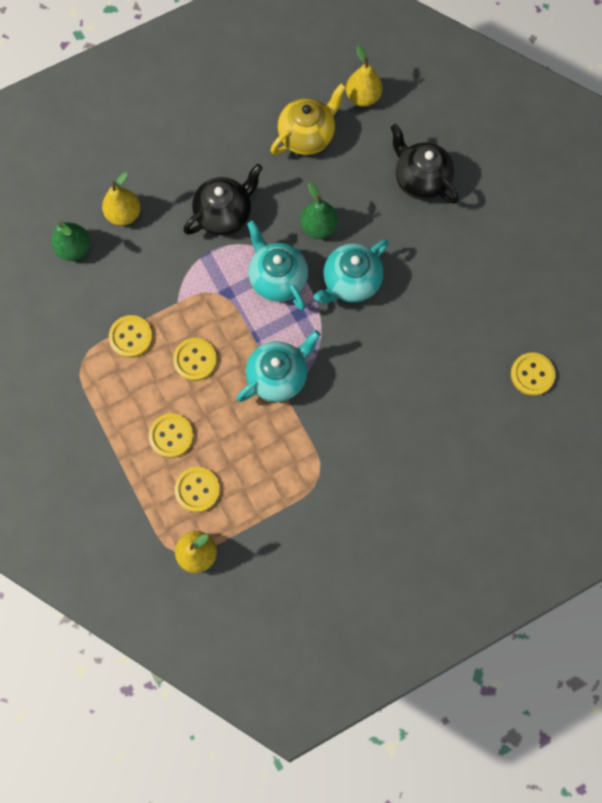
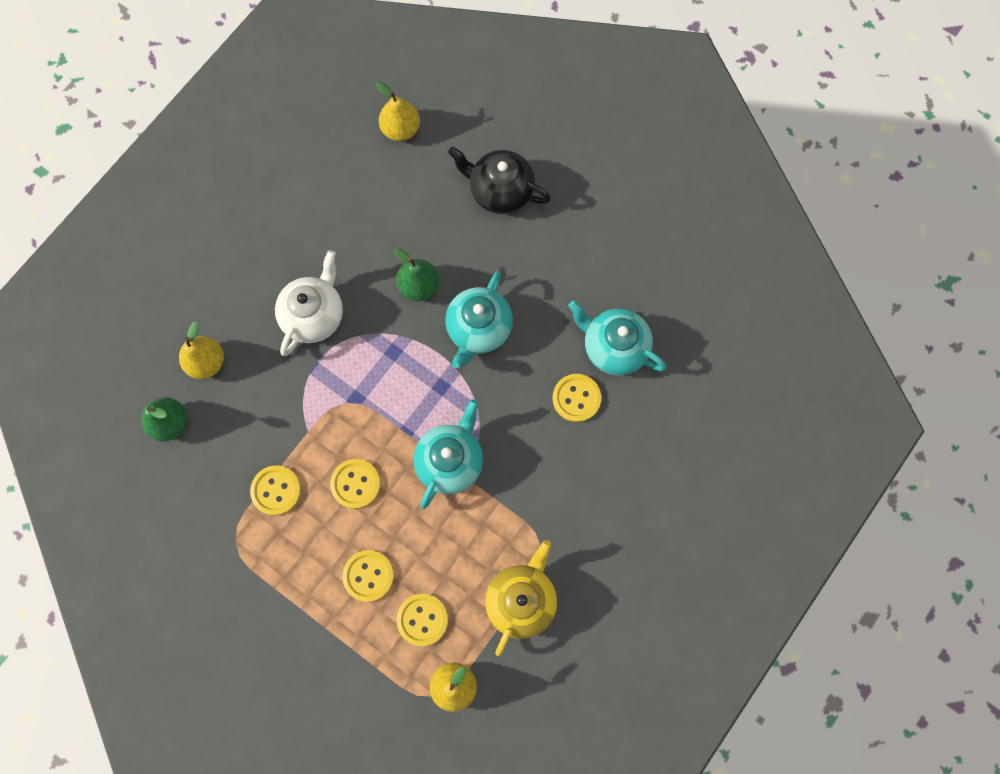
camera: 25 degrees left, 0 degrees up
(225, 214) = (314, 315): black teapot -> white teapot
(277, 278) = (401, 359): turquoise teapot -> turquoise teapot (614, 347)
(307, 136) = (362, 195): yellow teapot -> yellow teapot (521, 600)
(532, 374) = (704, 343): yellow button -> yellow button (576, 398)

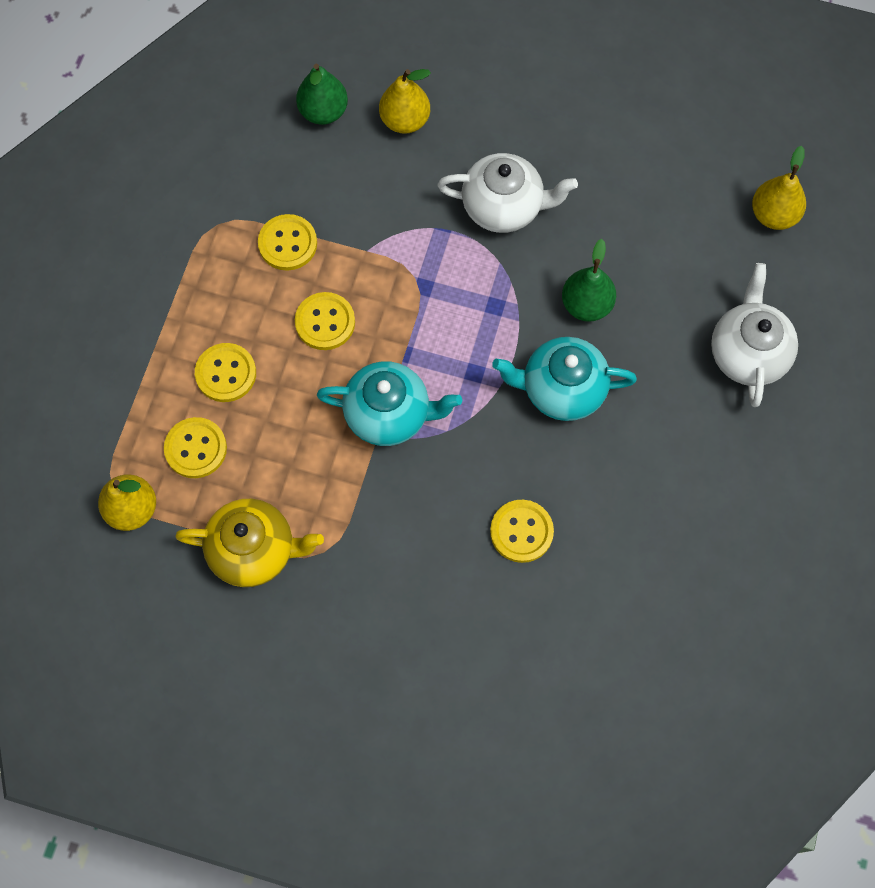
camera: 70 degrees right, 5 degrees down
(500, 191) = (747, 353): black teapot -> white teapot
(614, 347) = (604, 555): turquoise teapot -> none

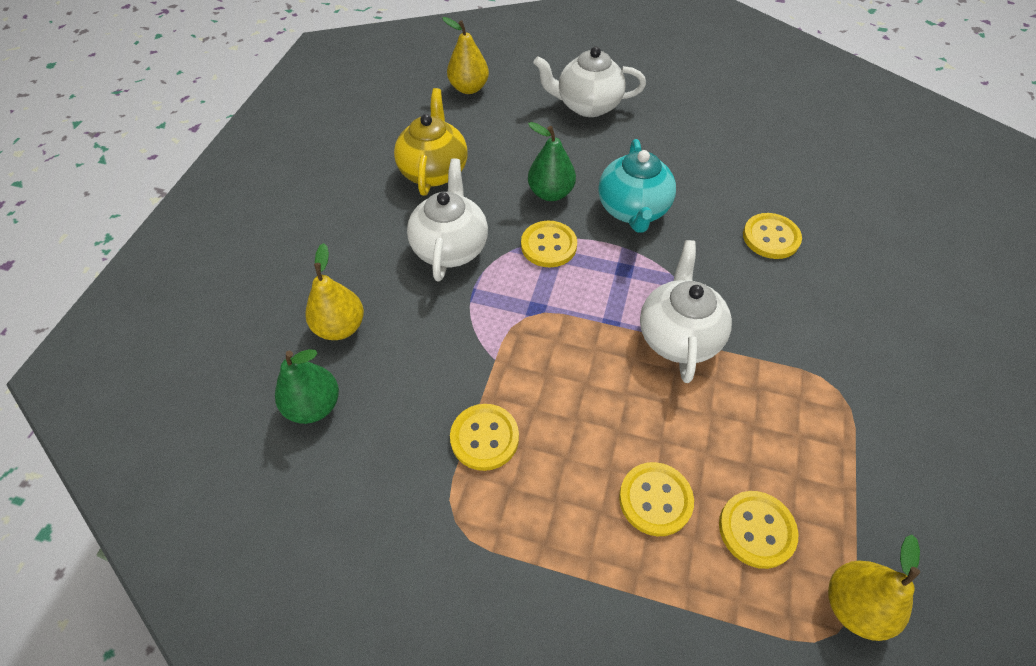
camera: 90 degrees left, 15 degrees down
(254, 550) = (859, 457): yellow teapot -> yellow teapot (434, 171)
(325, 322) = (581, 396): yellow button -> yellow button (548, 245)
(389, 414) = (678, 336): turquoise teapot -> white teapot

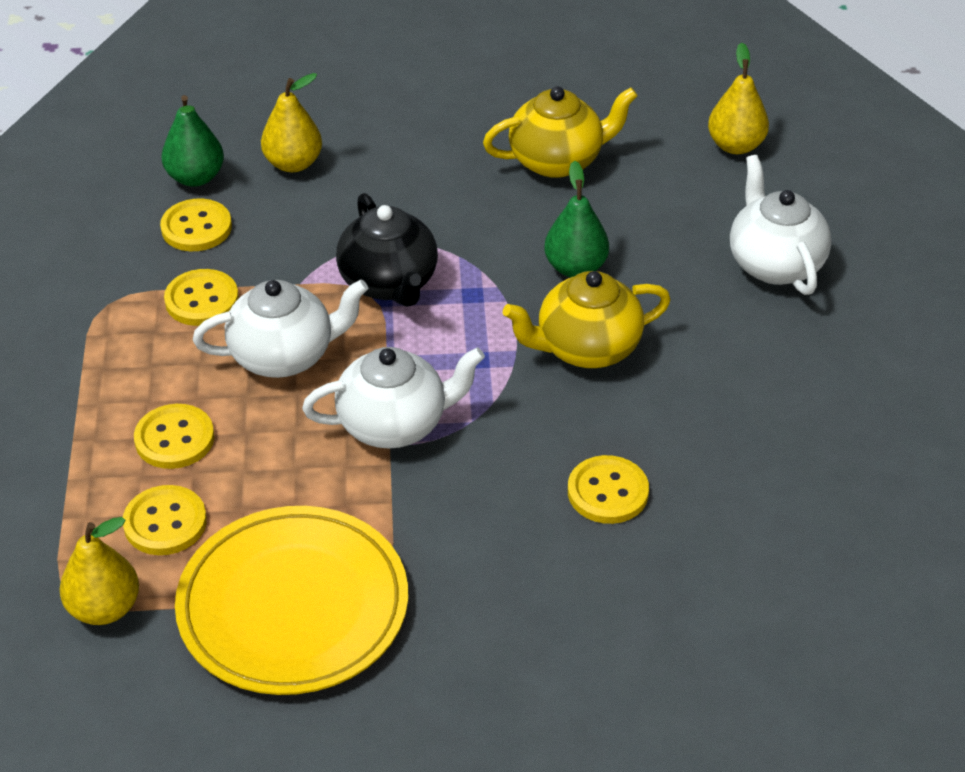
camera: 70 degrees right, 10 degrees down
(450, 247) = (440, 208): white teapot -> white teapot (284, 355)
(521, 300) = (389, 283): none -> black teapot
(548, 245) = (484, 286): yellow button -> yellow button (196, 228)
(633, 210) = (586, 348): turquoise teapot -> yellow teapot
(860, 451) = (293, 606): none -> yellow plate

